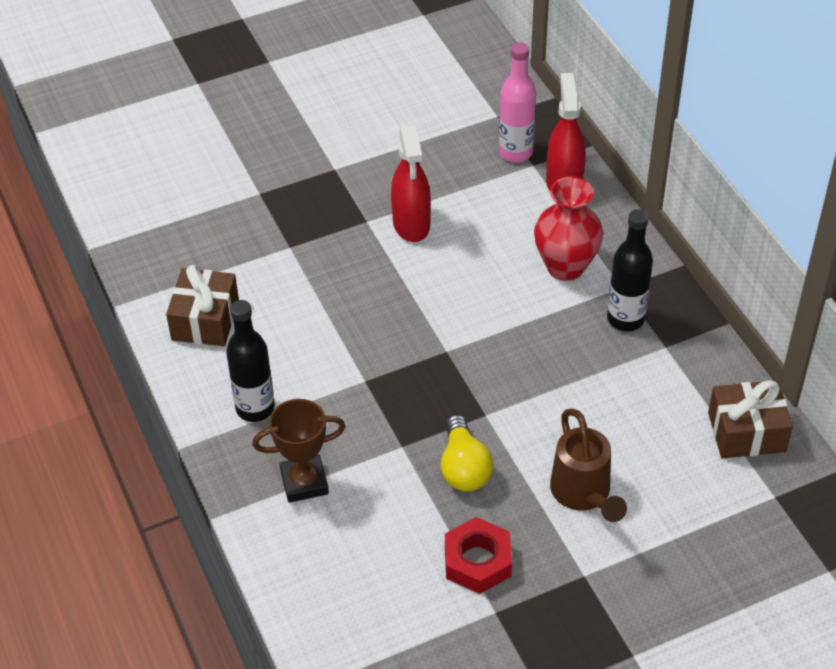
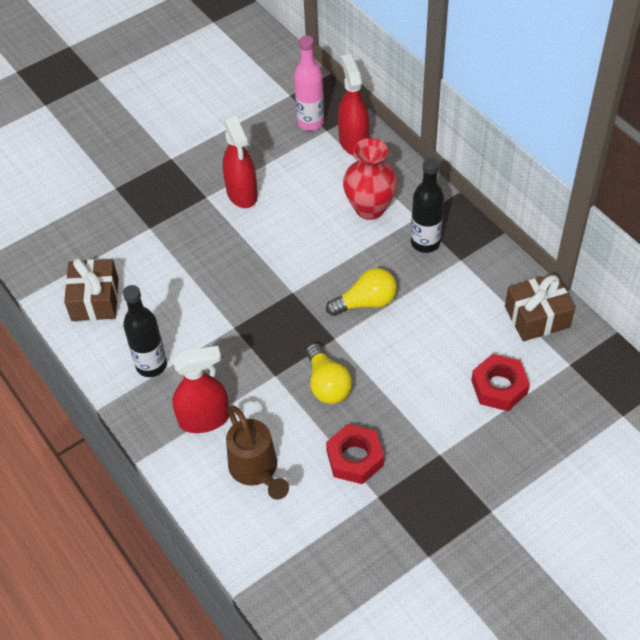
camera: 10 degrees left, 5 degrees up
(304, 482) = (204, 419): brown trophy -> red spray bottle
(534, 378) = (366, 302): none -> yellow light bulb
(583, 494) = (424, 389): brown watering can -> brown watering can (256, 470)
(678, 508) = (499, 387): none -> red nut

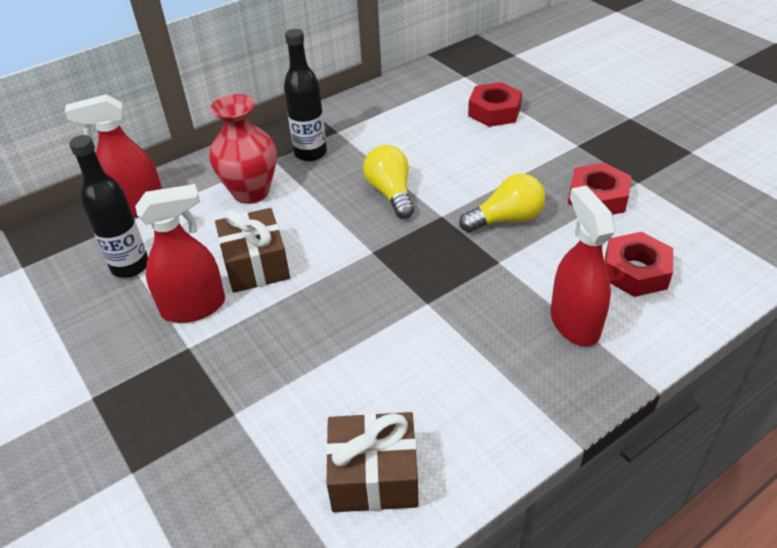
camera: 90 degrees left, 10 degrees down
(151, 365) = (496, 387): black bottle -> black bottle (130, 266)
(256, 470) = (635, 271): brown watering can -> red nut
(310, 122) = (86, 245): pink bottle -> none
(537, 317) = (412, 90): brown gift -> brown gift (256, 264)

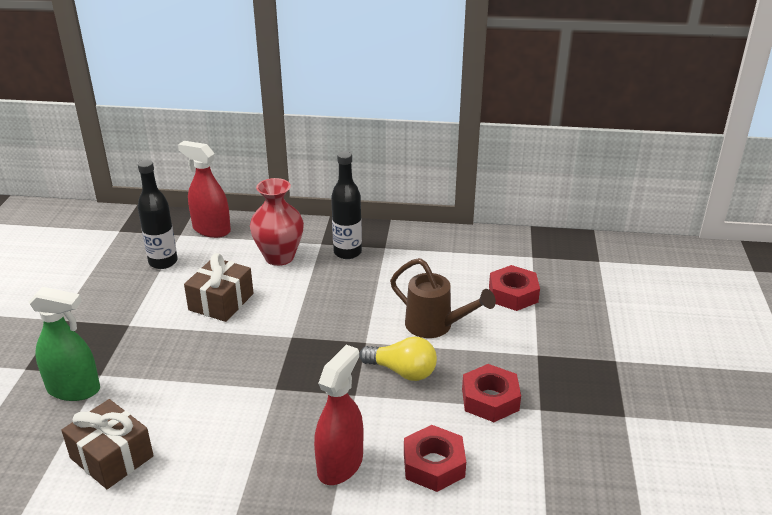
camera: 40 degrees right, 10 degrees down
(194, 307) = (160, 305): red spray bottle -> none
(228, 448) = (74, 389): none -> green spray bottle
(391, 193) = (357, 307): yellow light bulb -> none
(476, 169) = (435, 326): none -> brown watering can

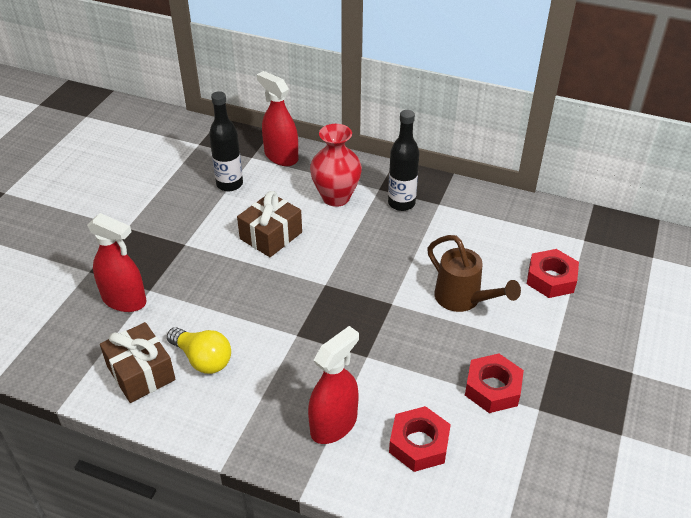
camera: 15 degrees right, 10 degrees up
(74, 389) = (124, 300): green spray bottle -> red spray bottle
(402, 371) = (417, 341): yellow light bulb -> yellow light bulb (203, 359)

